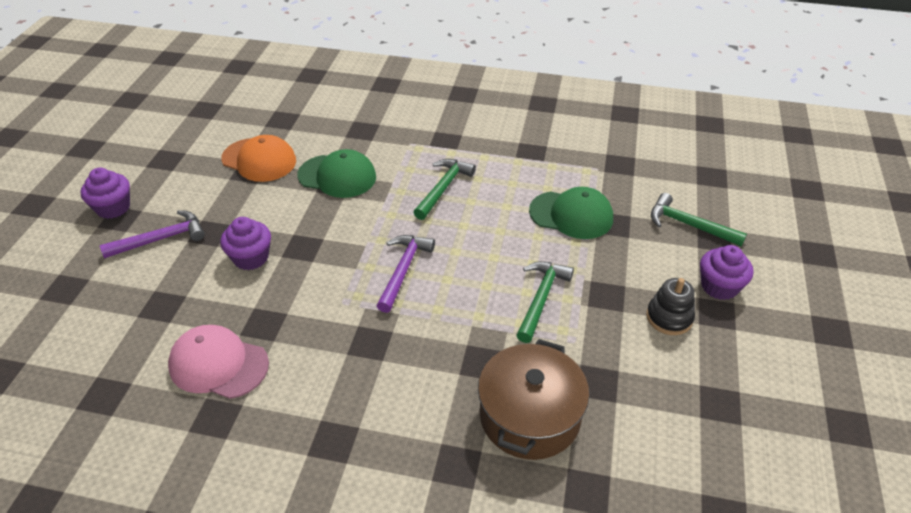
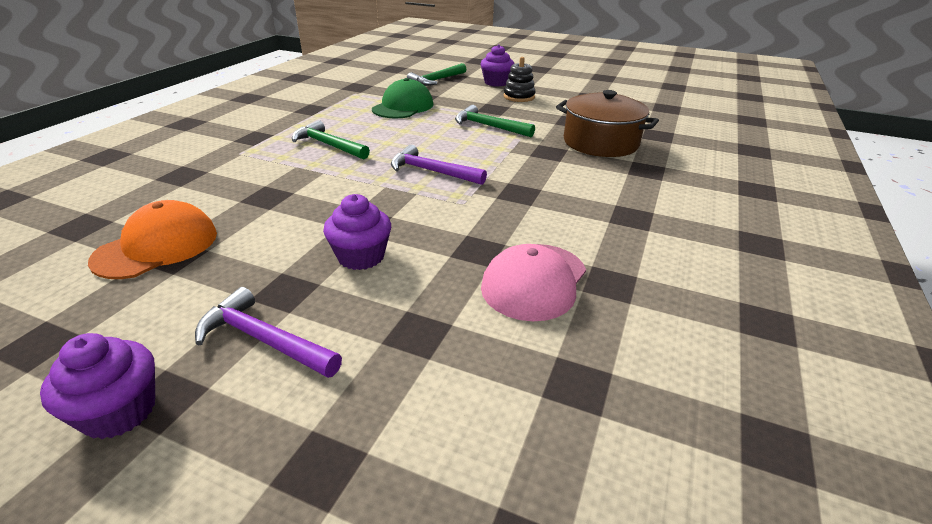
camera: 80 degrees left, 10 degrees down
(161, 239) = (264, 340): purple hammer -> purple hammer turned 45 degrees counterclockwise
(337, 176) = (254, 194): green cap -> none

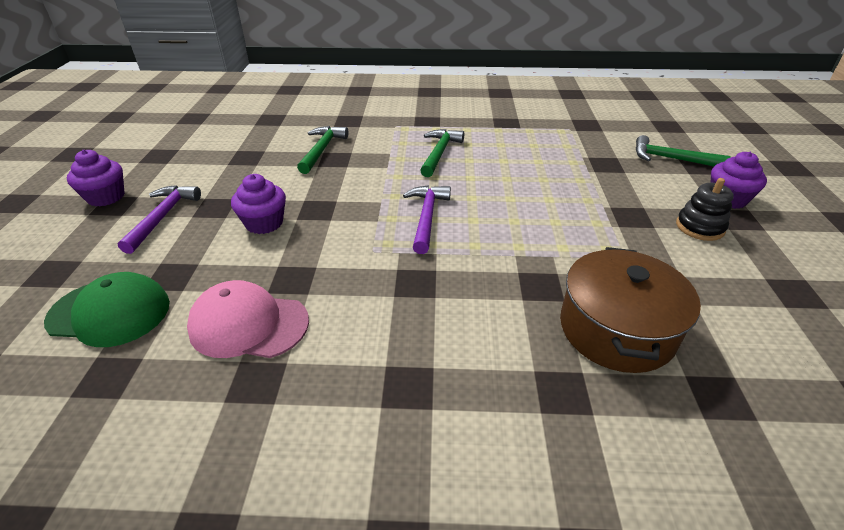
camera: 70 degrees right, 5 degrees up
(157, 247) = (255, 148): orange cap -> none
(403, 107) = (565, 161): green cap -> green cap (110, 312)
(489, 126) = (572, 225): green hammer -> green hammer (321, 150)

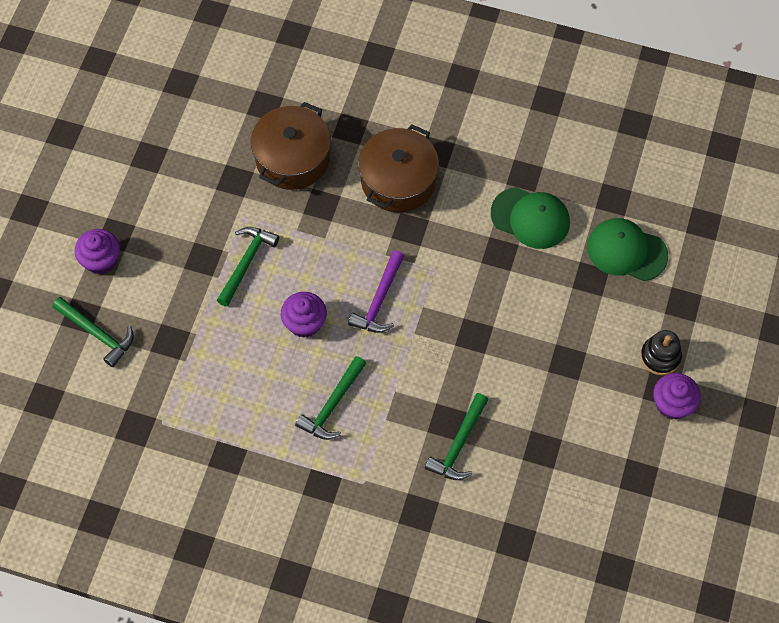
camera: 165 degrees left, 25 degrees up
(162, 217) = (612, 357): purple hammer -> none
(248, 324) = (530, 218): pink cap -> green cap
(264, 223) = (521, 326): purple cupcake -> purple cupcake (304, 323)
(452, 332) = (398, 181): none -> brown pot
(585, 221) = (246, 263): none -> green hammer
(699, 227) = (157, 232): black stacking toy -> black stacking toy (660, 357)

